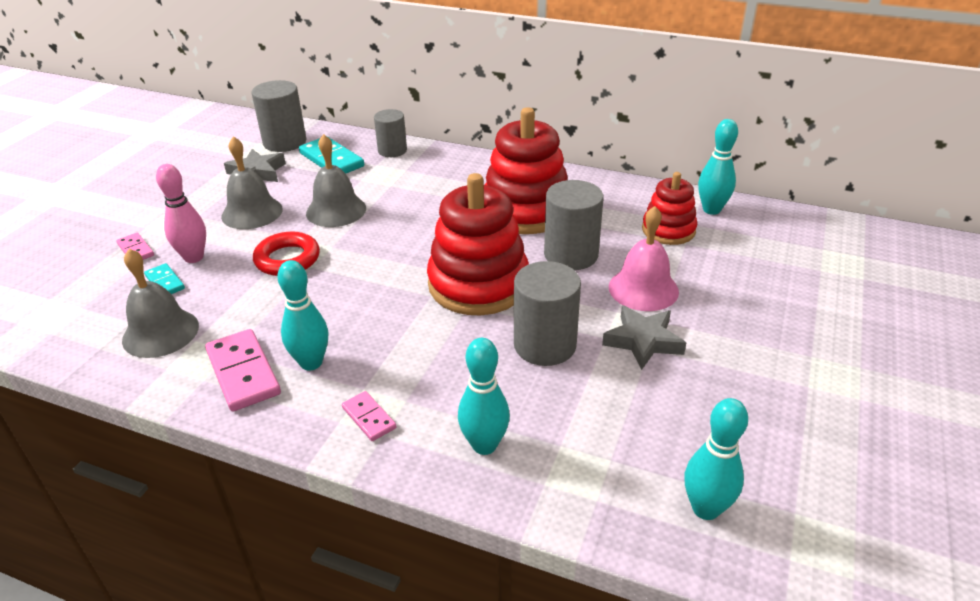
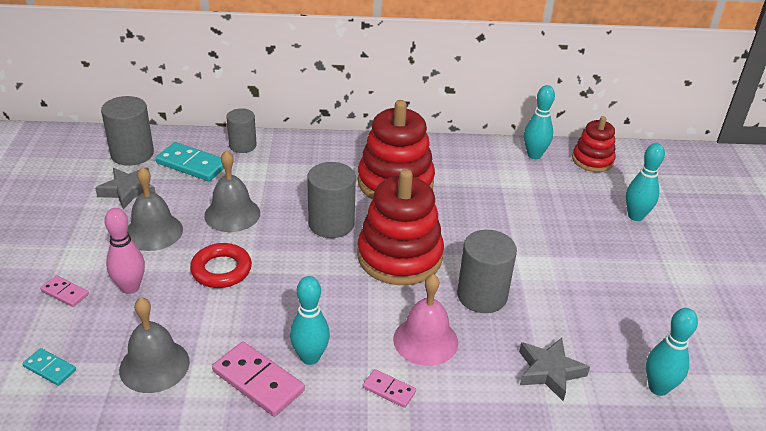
camera: 25 degrees left, 0 degrees up
(165, 282) = (120, 318): turquoise domino -> turquoise domino (49, 368)
(484, 445) = (488, 386): turquoise bowling pin -> turquoise bowling pin (635, 216)
(571, 255) = (454, 215): grey cylinder -> grey cylinder (331, 224)
(643, 289) = (524, 232): pink bell -> pink bell (425, 340)
(643, 341) = (548, 275): grey star -> grey star (549, 371)
(668, 230) = (513, 179): red stacking toy -> red stacking toy (592, 160)

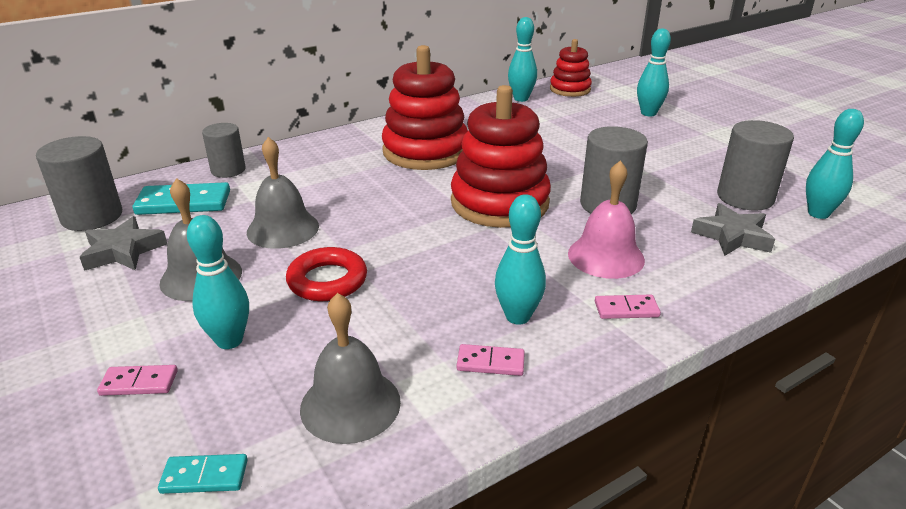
camera: 30 degrees left, 5 degrees down
(130, 287) = (229, 340): pink bowling pin -> turquoise bowling pin
(258, 381) = (490, 363): pink domino -> pink domino, size x0.55
(331, 224) = (401, 201): grey cylinder -> grey cylinder (745, 197)

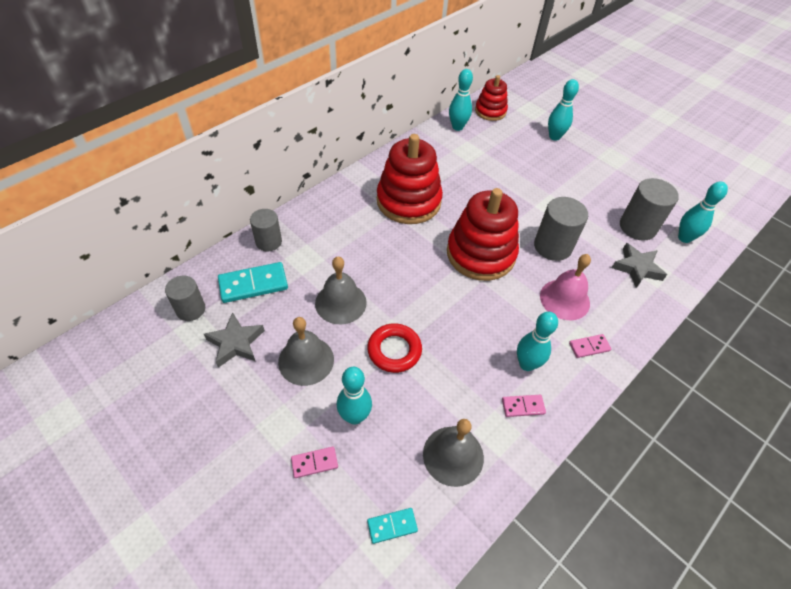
camera: 15 degrees left, 20 degrees up
(92, 216) = (190, 309): grey cylinder -> grey cylinder, size x0.66

